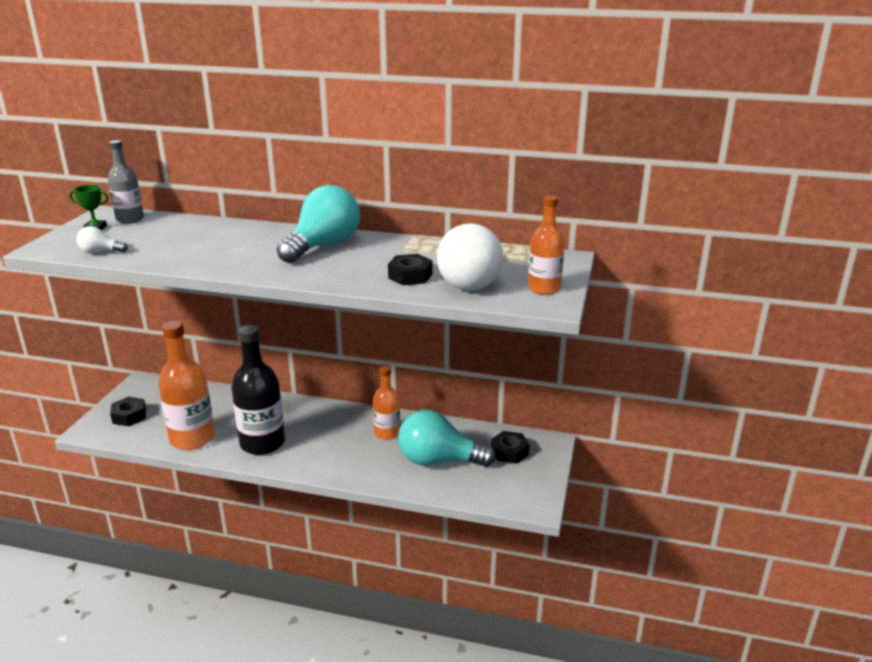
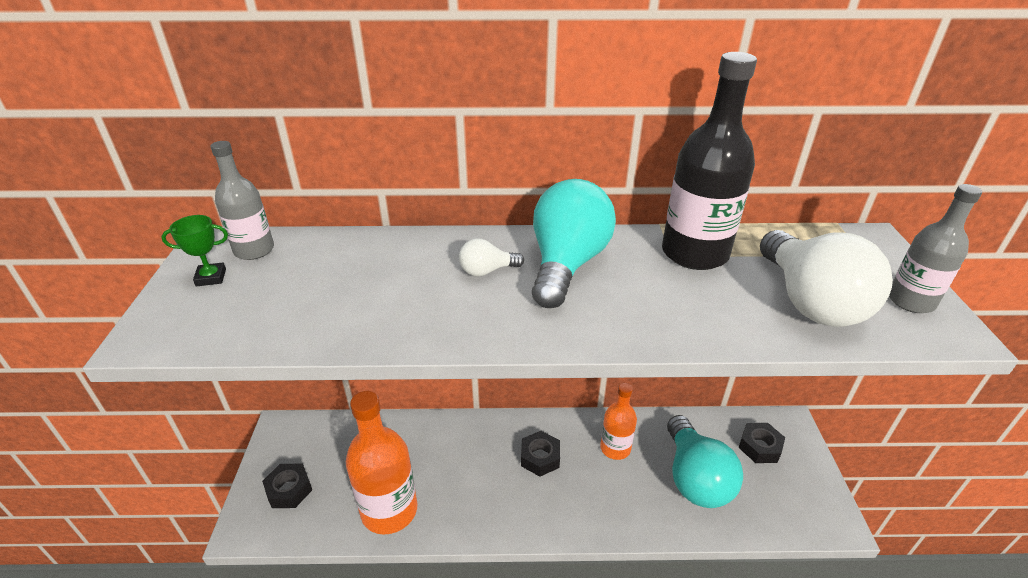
camera: 15 degrees left, 10 degrees up
(100, 252) = (248, 330): white light bulb -> white light bulb (487, 271)
(262, 443) = (480, 498): black bottle -> black bottle (694, 253)
(410, 276) = (729, 306): black nut -> black nut (540, 457)
(438, 460) = (695, 478): turquoise light bulb -> turquoise light bulb turned 90 degrees counterclockwise
(544, 288) = (910, 301): orange bottle -> grey bottle

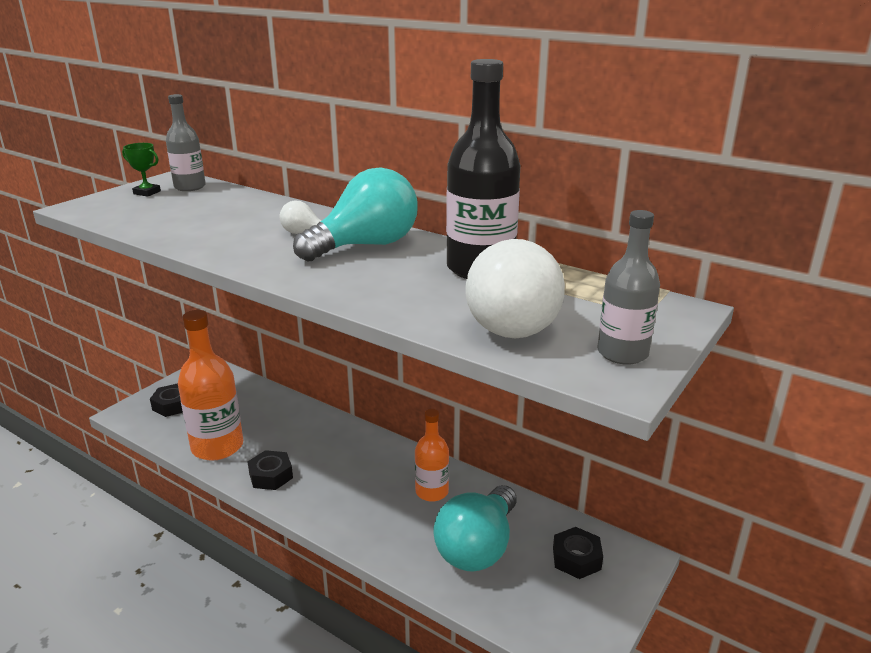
camera: 35 degrees right, 10 degrees down
(540, 457) = (361, 468): black nut -> black nut (271, 475)

